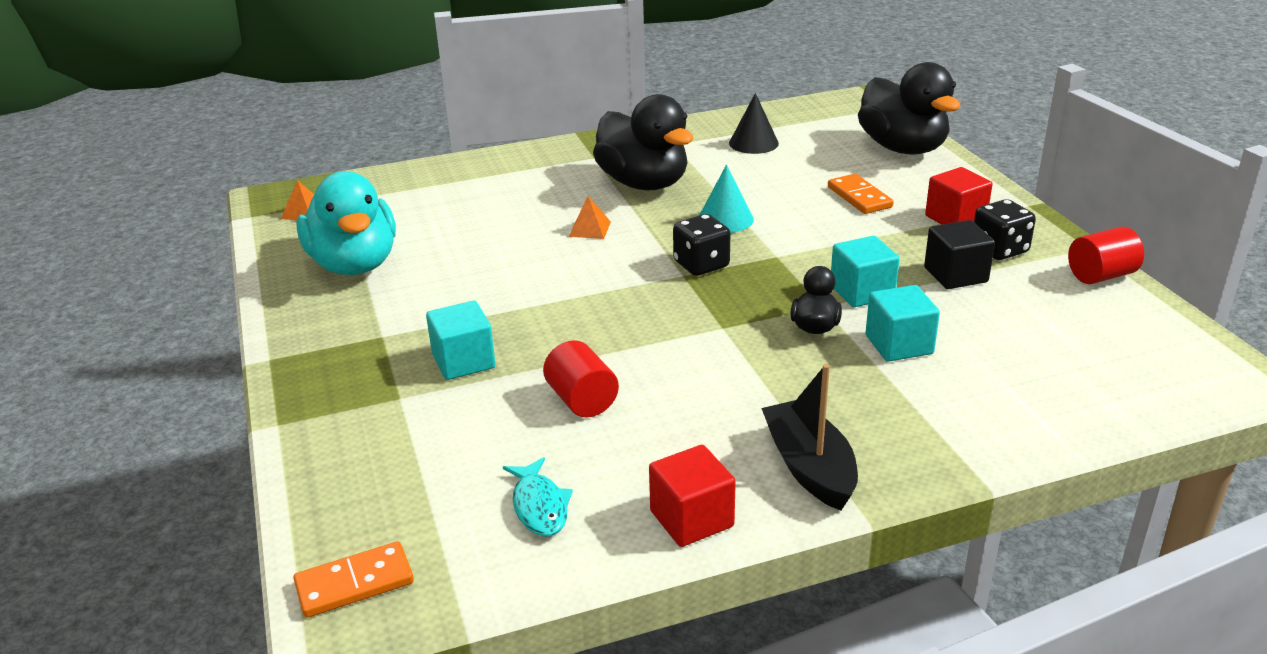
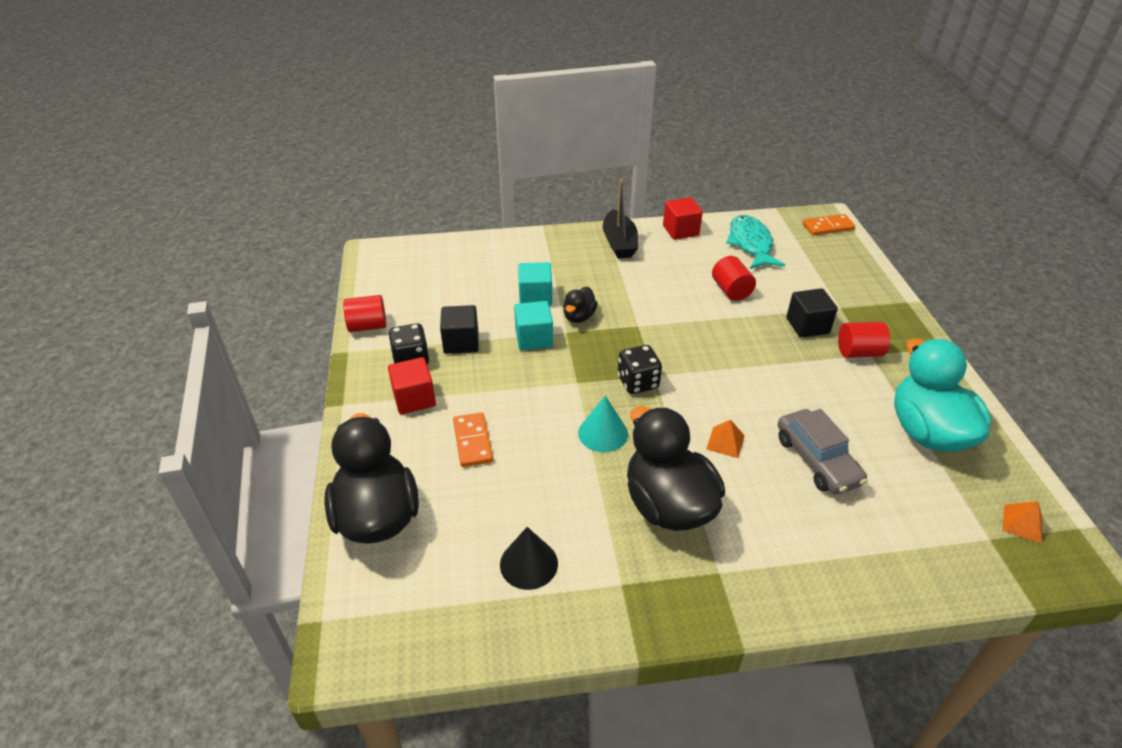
camera: 170 degrees left, 10 degrees up
(398, 336) = (859, 352): none -> red cylinder
(463, 361) = (807, 326): turquoise cube -> black cube
(491, 228) = (816, 460): none -> grey car
(539, 506) = (750, 244): turquoise fish -> turquoise fish, size x1.63

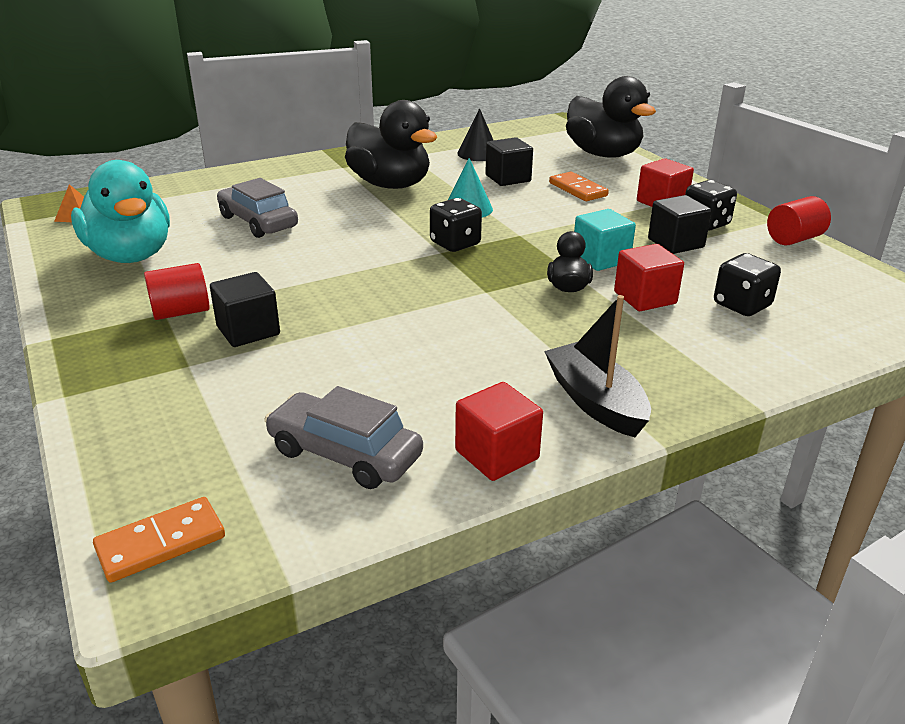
camera: 160 degrees right, 10 degrees down
(481, 279) = (742, 305): none -> black dice
(529, 485) = (508, 178): none -> black cube
(535, 297) = (645, 298): turquoise cube -> red cube
(725, 442) = (349, 220): orange pyramid -> none
(731, 290) = (369, 357): red cylinder -> none
(750, 244) = (345, 454): turquoise fish -> grey car

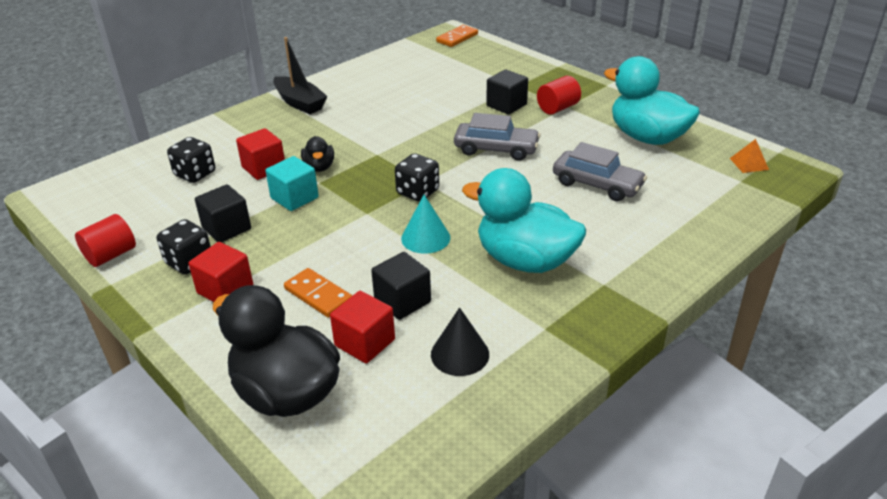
camera: 165 degrees right, 5 degrees up
(345, 454) = (410, 67): grey car -> grey car (496, 149)
(390, 185) = (525, 260): black duck -> turquoise duck
(497, 454) = (344, 77): red cube -> red cube (365, 342)

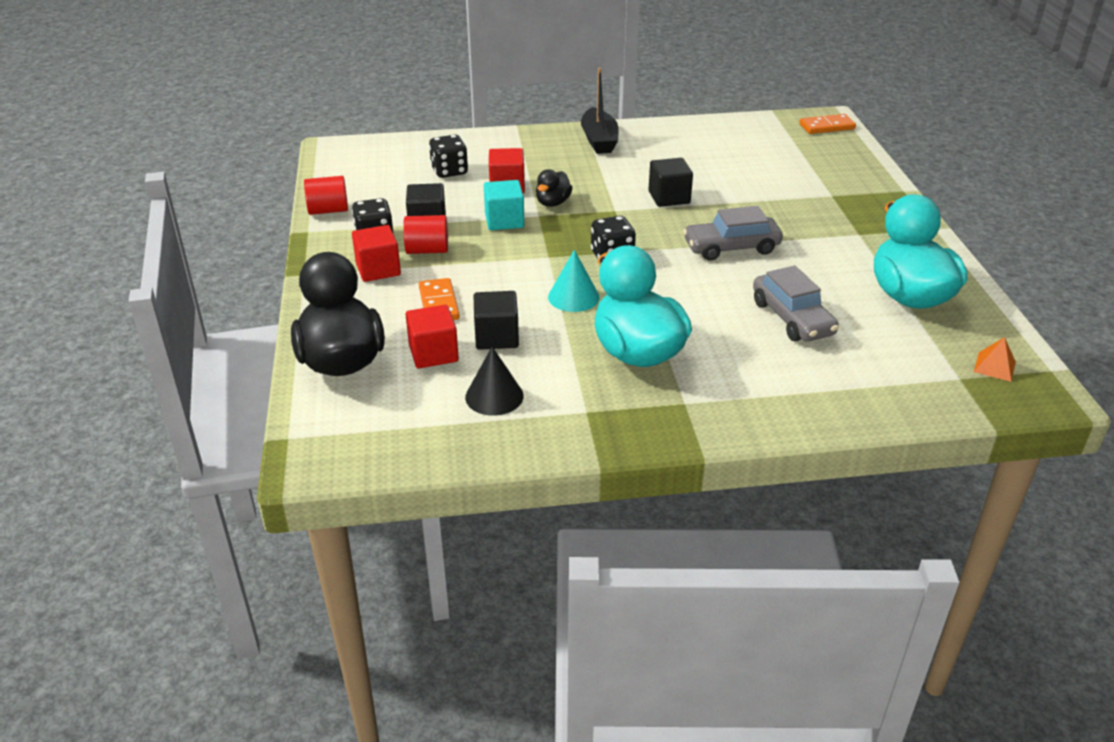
camera: 35 degrees right, 0 degrees up
(496, 149) = (731, 247): grey car -> grey car turned 120 degrees clockwise
(506, 105) = (795, 210): black cube -> black cube (669, 197)
(557, 108) = (846, 232): red cylinder -> red cylinder (427, 250)

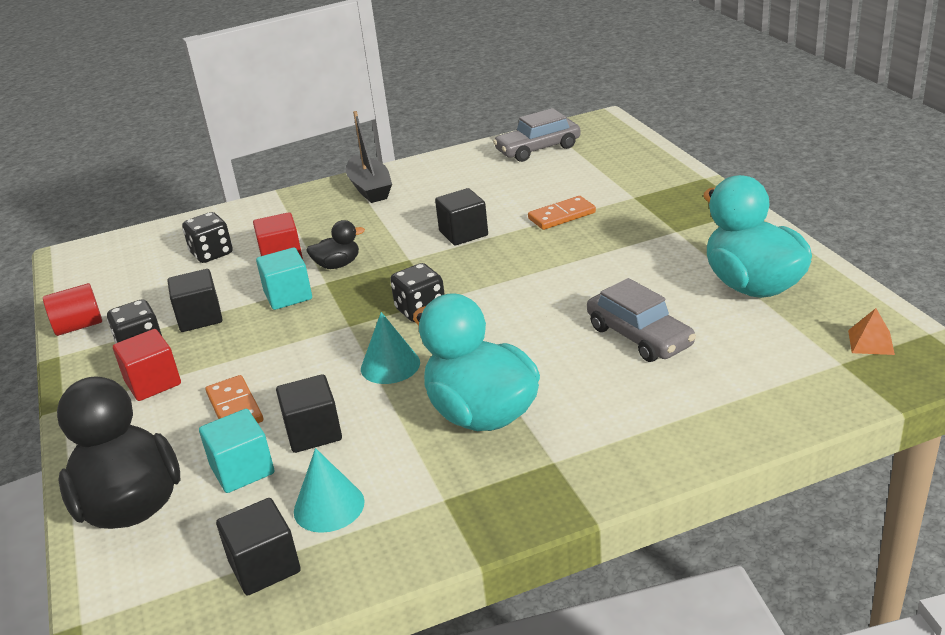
camera: 10 degrees left, 5 degrees down
(427, 250) = (206, 348): red cylinder -> none
(433, 353) = (242, 470): red cube -> turquoise cube
(433, 429) = (264, 566): none -> black cube
(494, 396) = (329, 506): black cone -> turquoise cone
(553, 203) = (337, 265): black duck -> black duck turned 120 degrees counterclockwise
(731, 247) = (547, 273): grey car -> grey car (538, 149)
(827, 126) = (603, 129): orange domino -> orange domino (562, 216)

